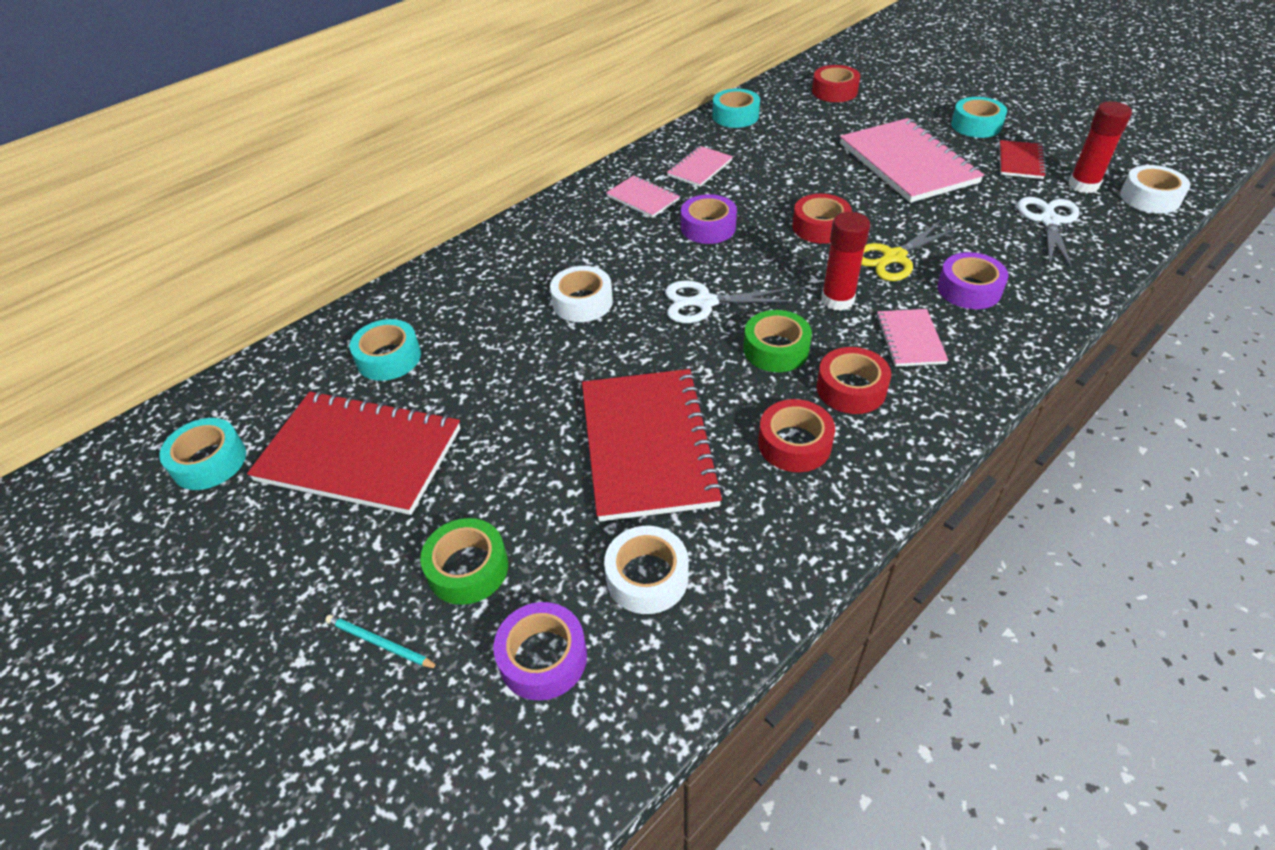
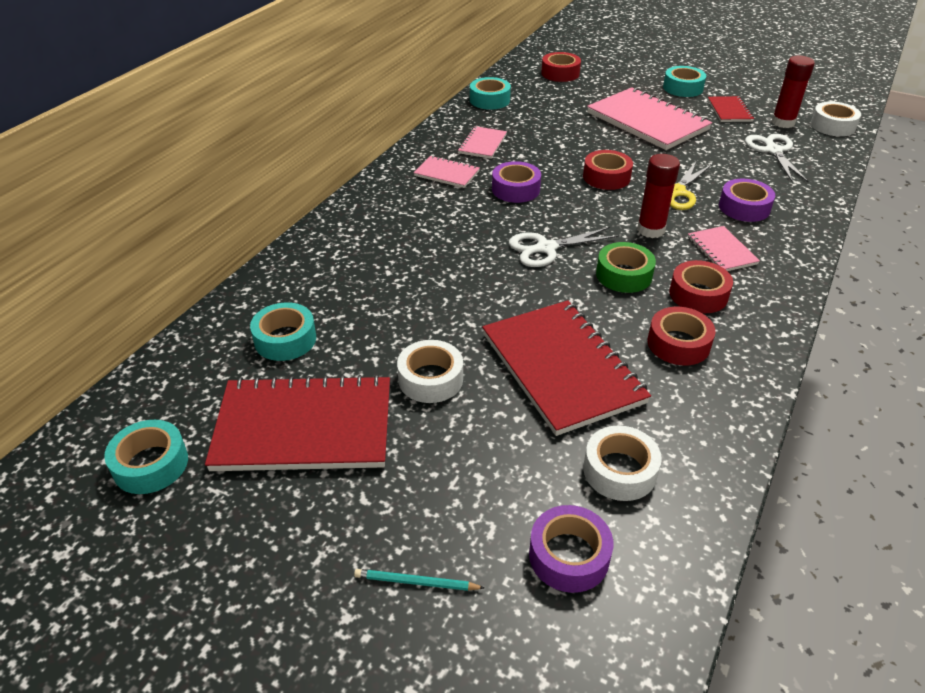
camera: 20 degrees left, 5 degrees down
(468, 568) = (461, 500): green tape -> none
(582, 302) = (441, 264): white tape -> white tape (430, 379)

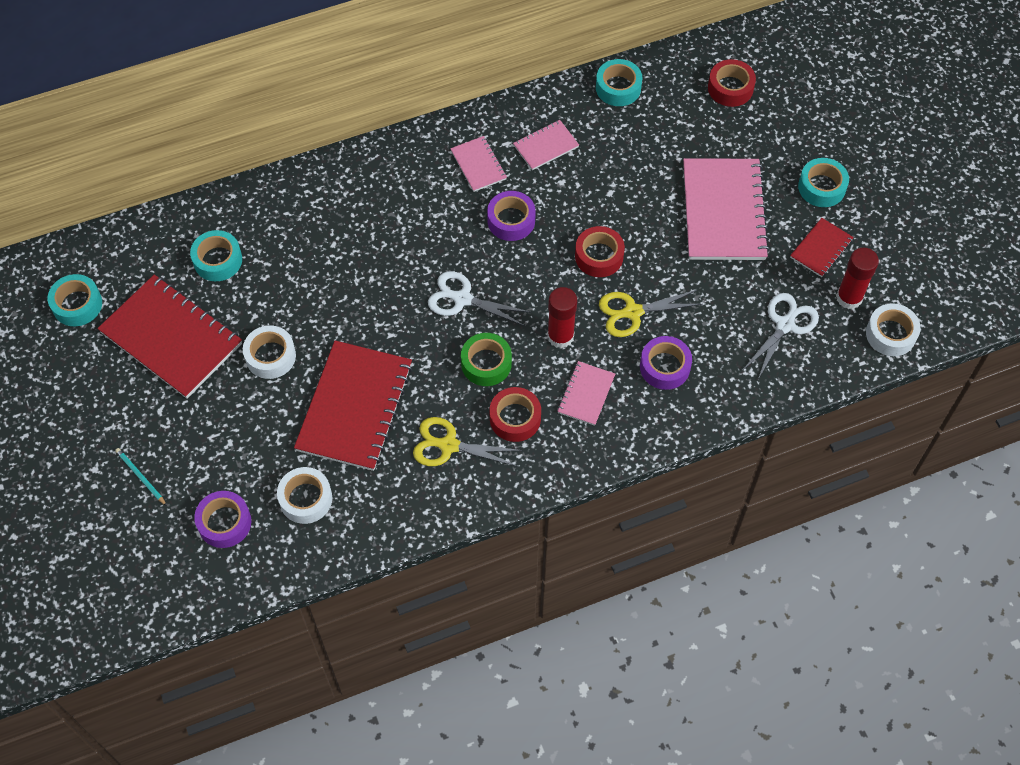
camera: 40 degrees right, 20 degrees up
(678, 344) = (449, 445): red tape -> yellow scissors

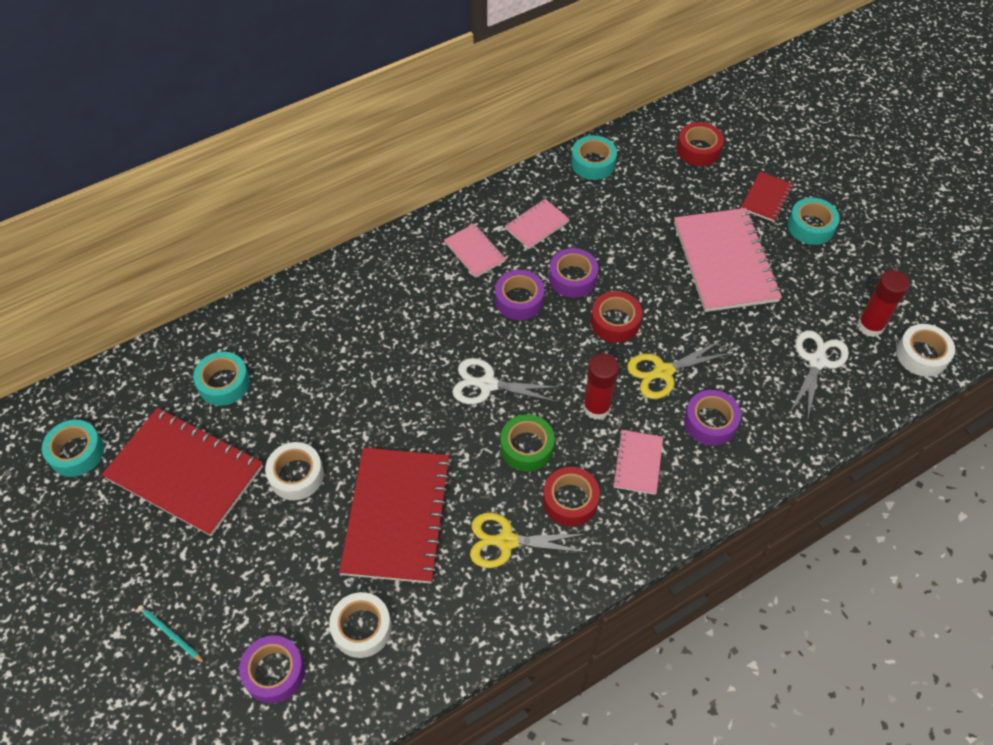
camera: 10 degrees left, 5 degrees down
(568, 206) = (572, 278): none -> purple tape
(821, 249) = (828, 283): red notebook -> red notebook (766, 198)

